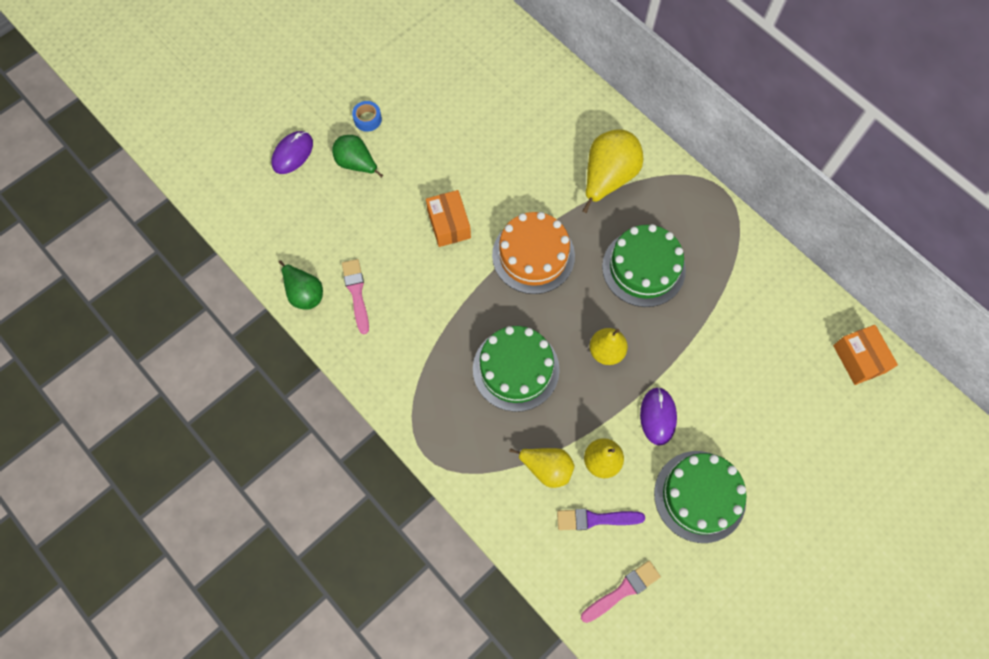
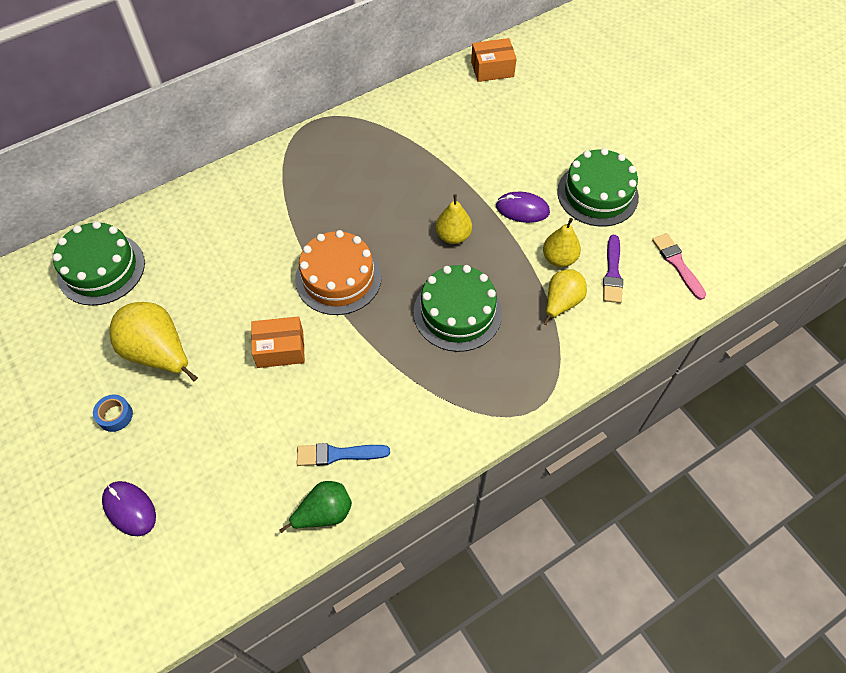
camera: 80 degrees left, 10 degrees down
(356, 164) = (171, 435): green pear -> none
(356, 293) = (338, 454): pink brush -> blue brush
(607, 178) = (272, 202): yellow pear -> yellow pear (159, 353)
(643, 268) = (375, 192): green cake -> green cake (101, 269)

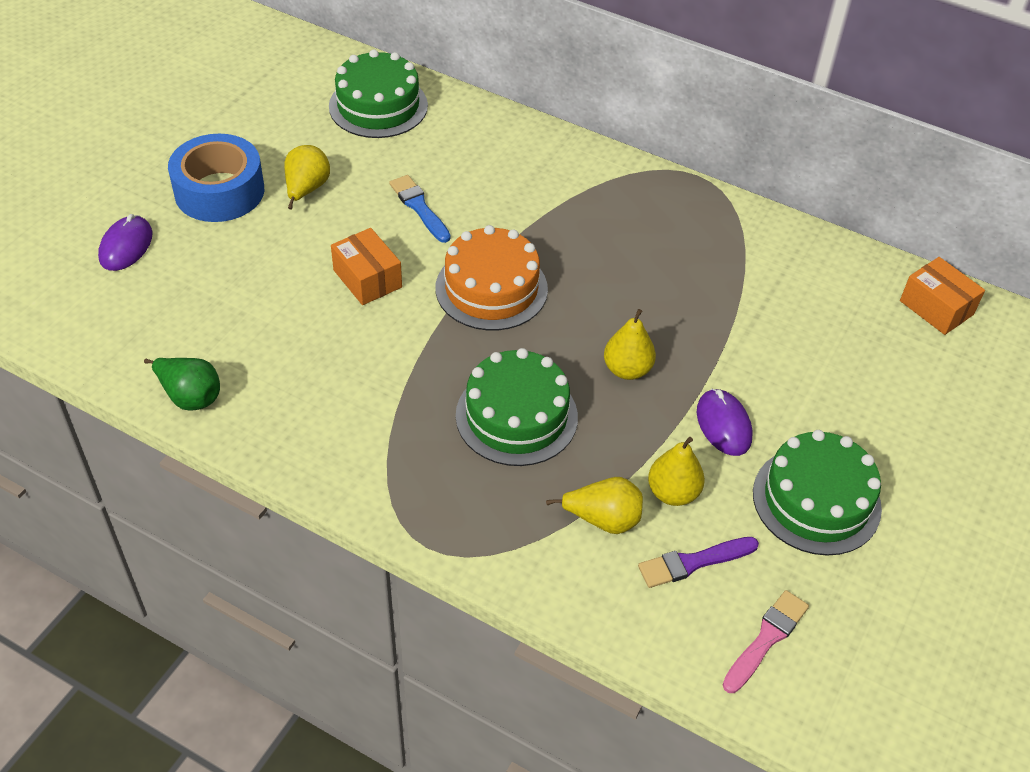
camera: 60 degrees right, 10 degrees down
(115, 415) = (219, 191): blue tape -> blue tape, size x2.34
(159, 353) = (306, 190): yellow pear -> yellow pear, size x0.64
(338, 454) = (265, 380): blue brush -> blue brush (419, 207)

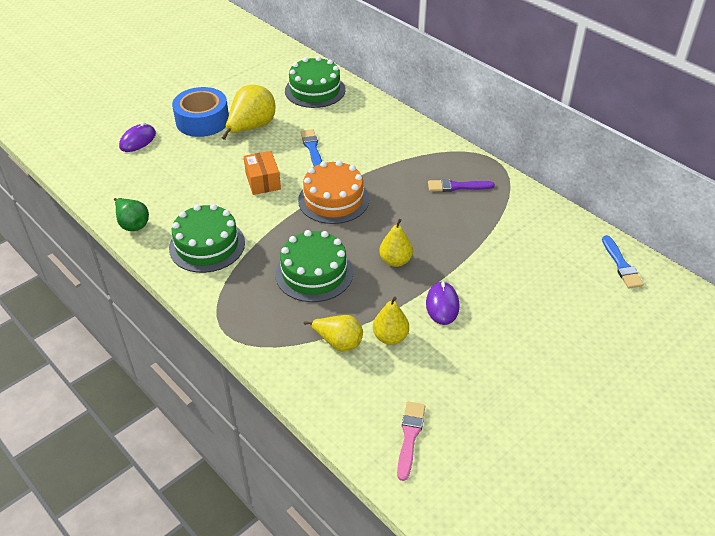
camera: 20 degrees right, 5 degrees down
(306, 190) = (251, 128): yellow pear -> yellow pear, size x1.56
(693, 562) = (384, 380): purple brush -> purple brush (457, 186)
(766, 639) = (410, 436): pink brush -> pink brush turned 45 degrees counterclockwise
(816, 500) = (483, 362): green cake -> green cake (207, 245)
(936, 308) = (621, 265): orange box -> blue brush

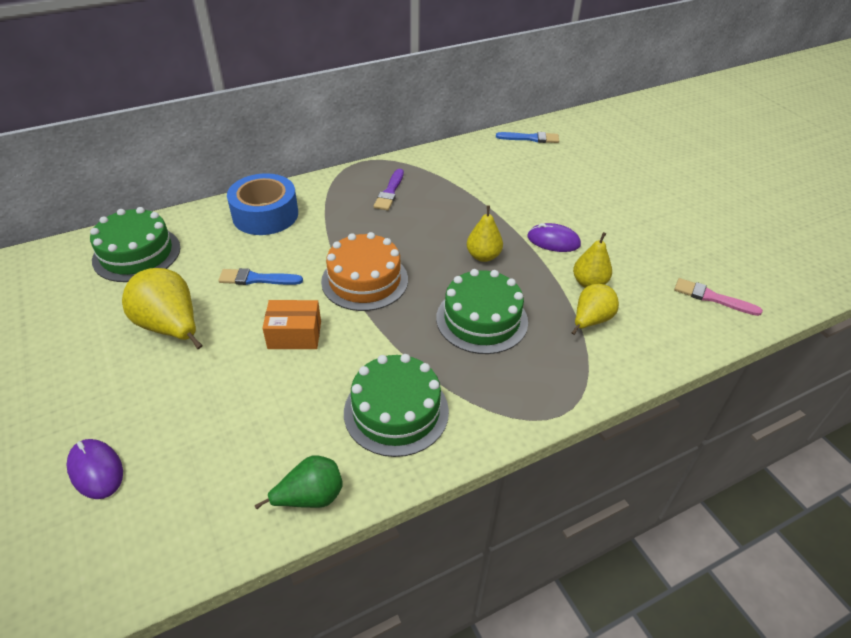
camera: 75 degrees left, 0 degrees up
(202, 121) = (109, 378): blue tape -> blue tape (265, 215)

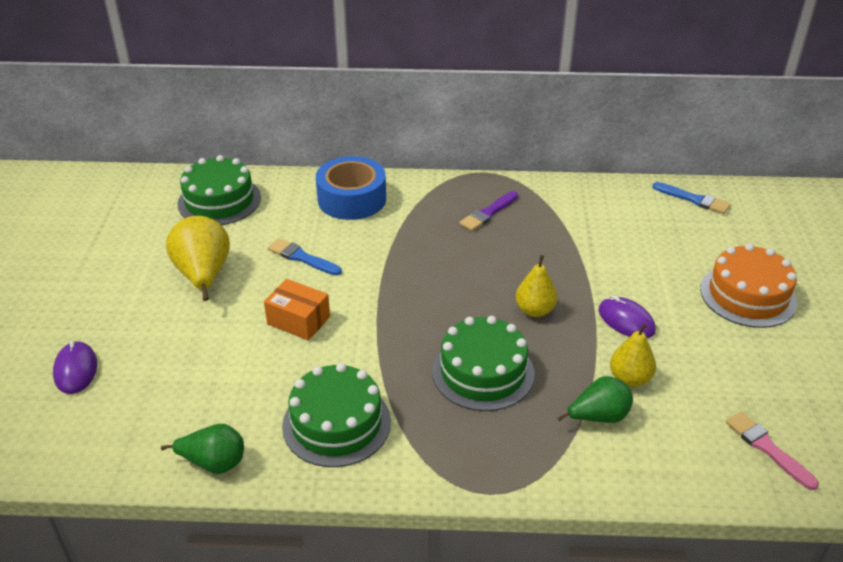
camera: 30 degrees right, 5 degrees down
(364, 280) = (397, 293): orange cake -> orange cake (748, 295)
(590, 320) = (598, 417): yellow pear -> green pear

